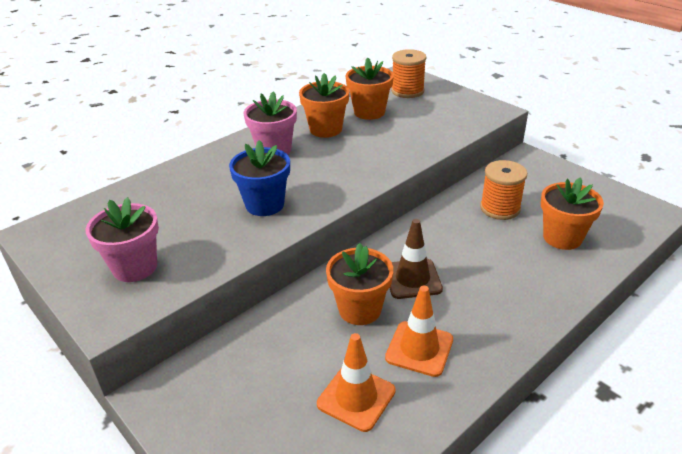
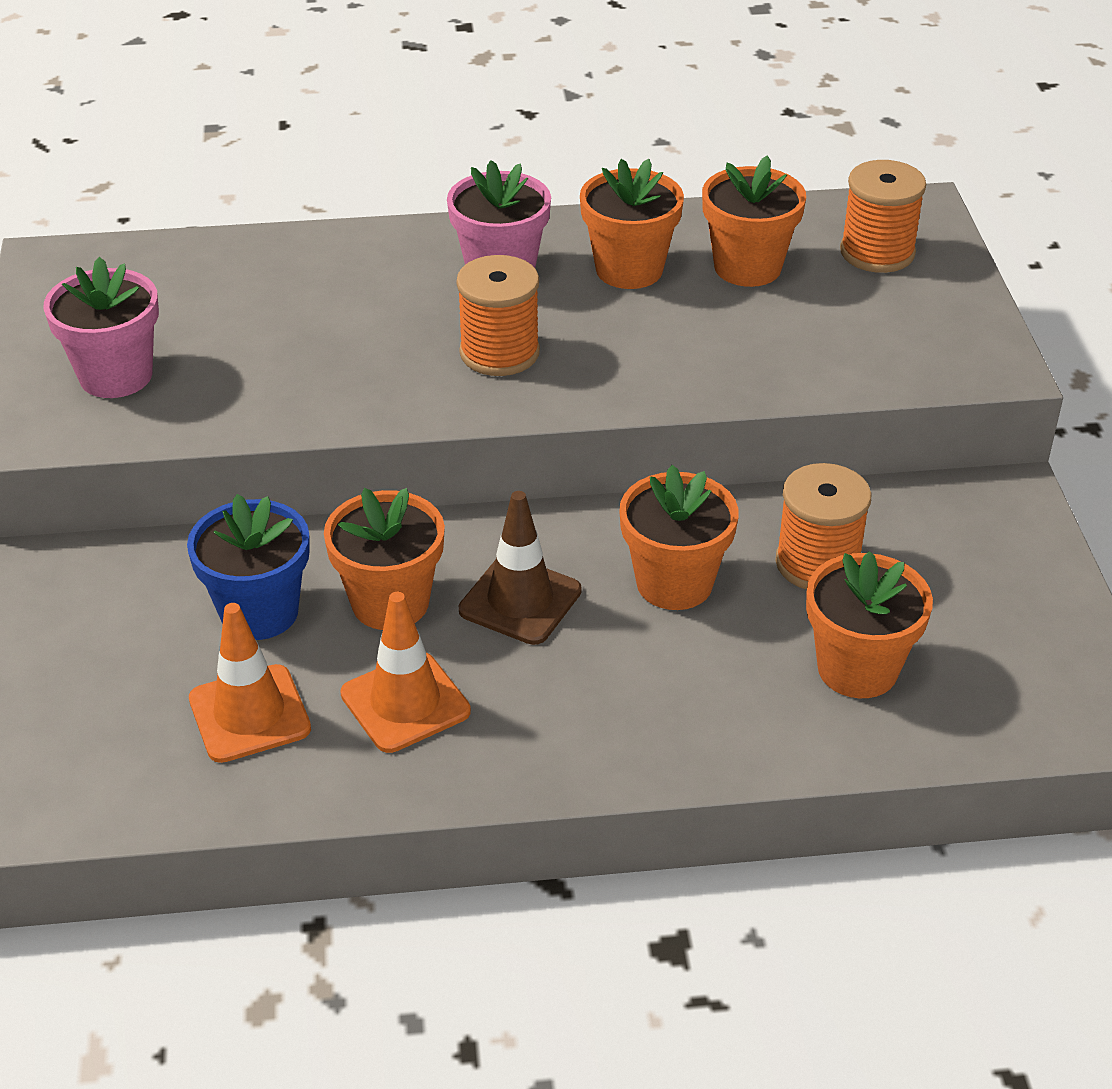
camera: 35 degrees right, 5 degrees up
(265, 204) = (379, 363): blue flower pot -> blue flower pot (259, 612)
(313, 179) = (499, 353): none -> orange spool
(461, 241) = (674, 583): none -> orange flower pot

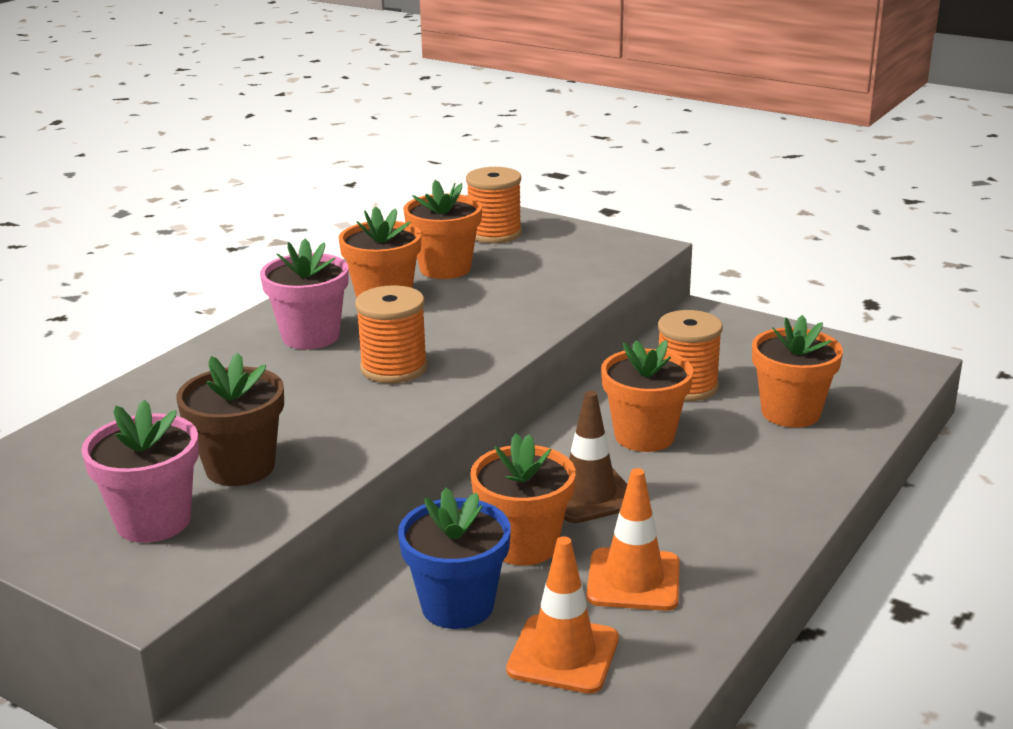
camera: 50 degrees left, 15 degrees down
(236, 369) = (240, 467): none -> brown flower pot

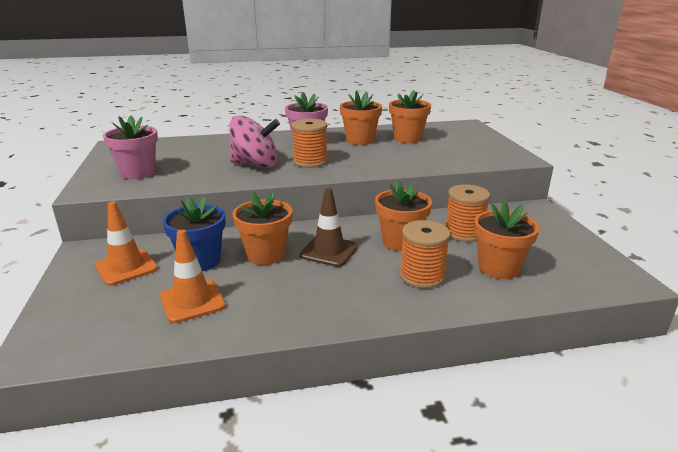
camera: 45 degrees right, 0 degrees up
(240, 467) = (193, 169): brown flower pot -> none
(323, 411) = (255, 165): none -> pink spinning top
(494, 233) = (457, 134): orange spool -> orange spool (422, 276)
(633, 580) = (275, 292): orange traffic cone -> orange traffic cone (126, 267)

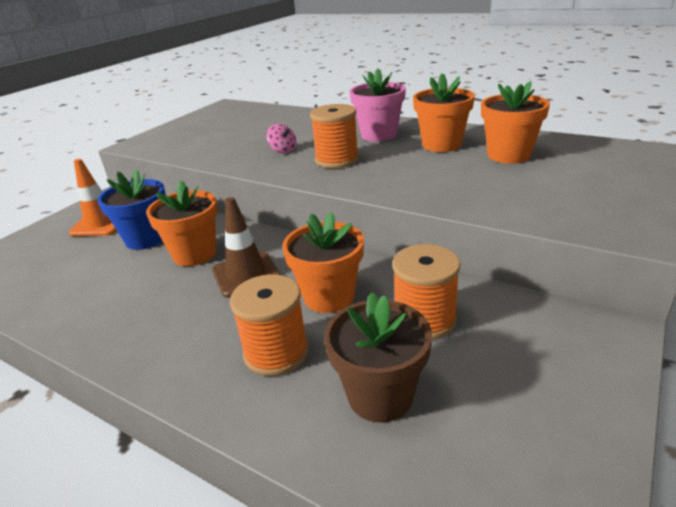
camera: 45 degrees right, 5 degrees up
(138, 173) = (189, 136): pink flower pot -> none
(192, 301) = (82, 275): orange traffic cone -> none
(255, 165) = (283, 150): pink spinning top -> pink spinning top, size x0.44
(498, 268) = (380, 395): orange flower pot -> brown flower pot

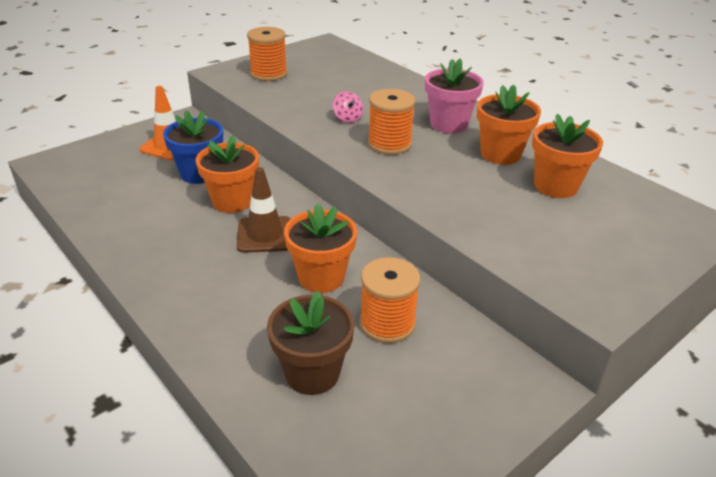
camera: 15 degrees right, 5 degrees up
(276, 352) = (253, 312): orange spool -> orange spool (268, 74)

